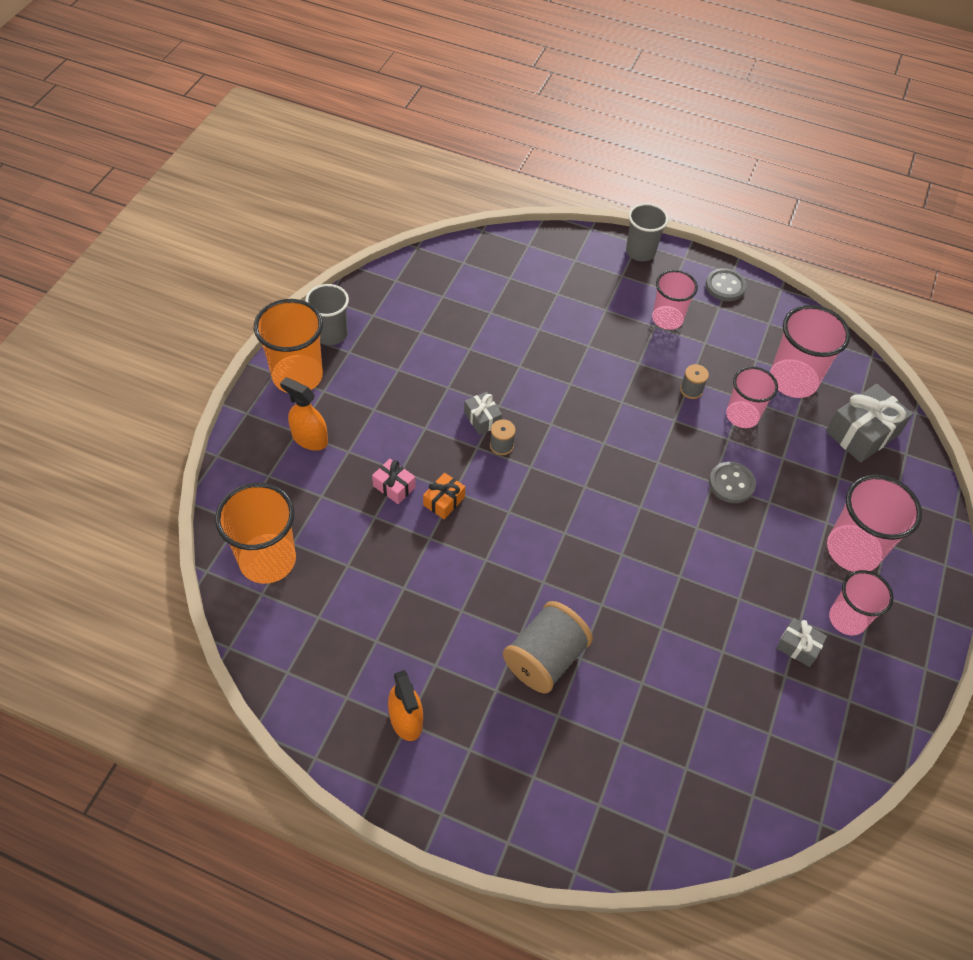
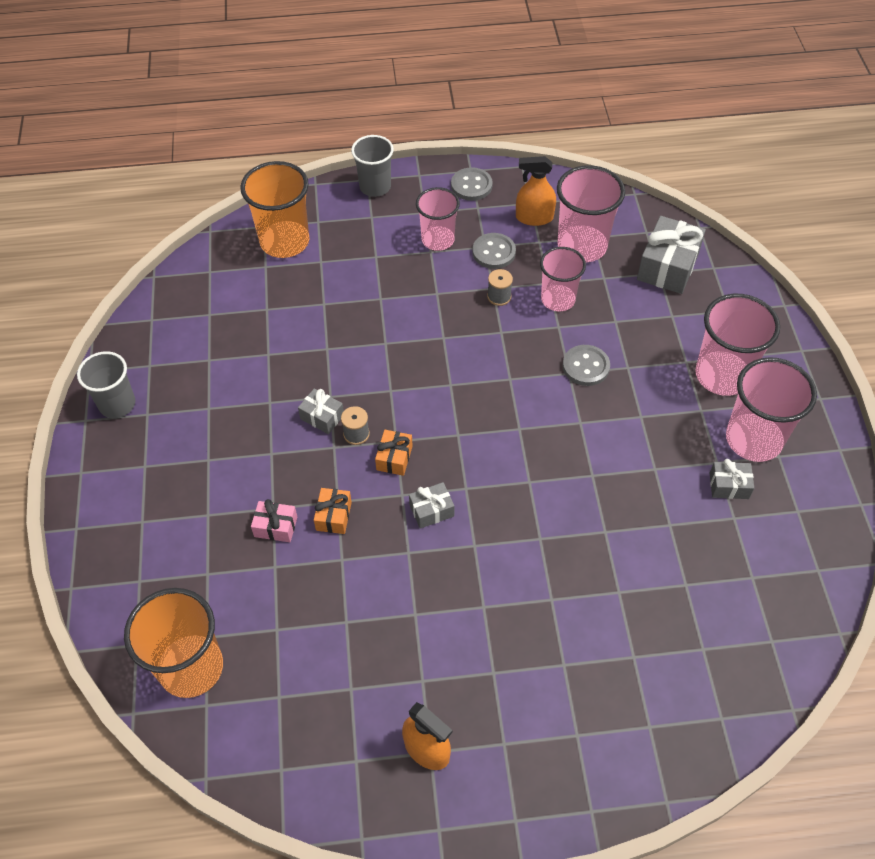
camera: 25 degrees left, 0 degrees up
(297, 376) = (107, 464): orange cup -> orange cup (285, 241)
(310, 439) = (160, 521): orange spray bottle -> orange spray bottle (534, 217)
(520, 479) = (394, 458): none -> orange gift
(525, 536) = (431, 510): none -> grey gift
(545, 658) = (520, 617): grey spool -> none
(710, 351) = (494, 252): none -> grey button
(847, 619) = (753, 439): pink cup -> pink cup, size x1.51

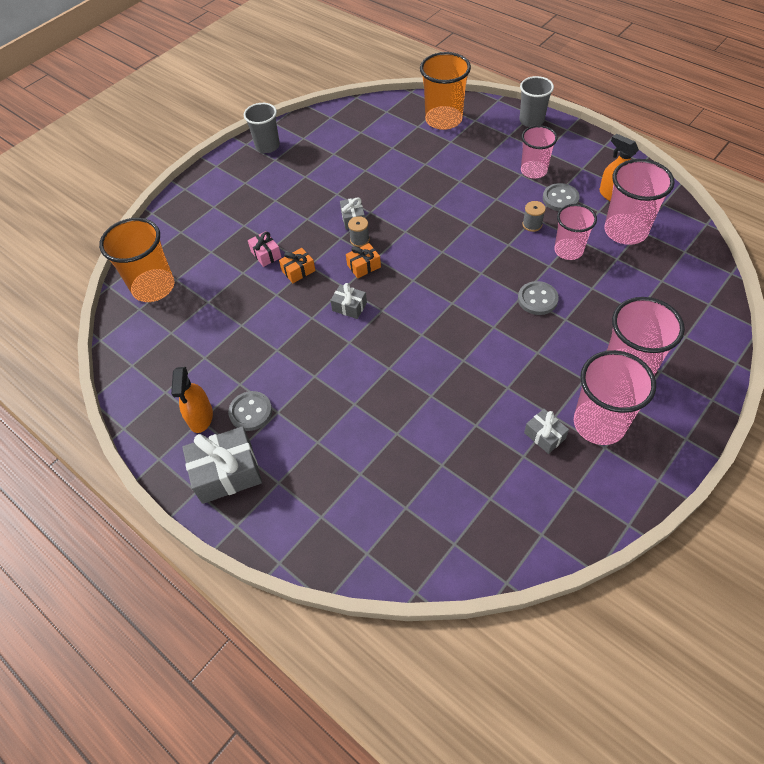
camera: 50 degrees right, 0 degrees up
(471, 185) = (594, 154): grey button -> grey button (250, 412)
(667, 266) = (673, 281): grey gift -> grey gift (227, 473)

